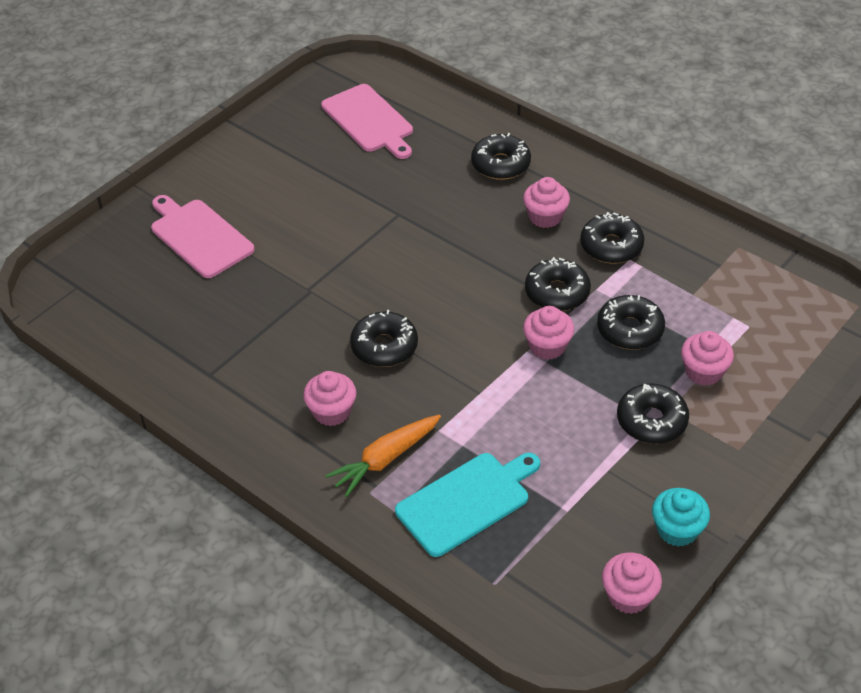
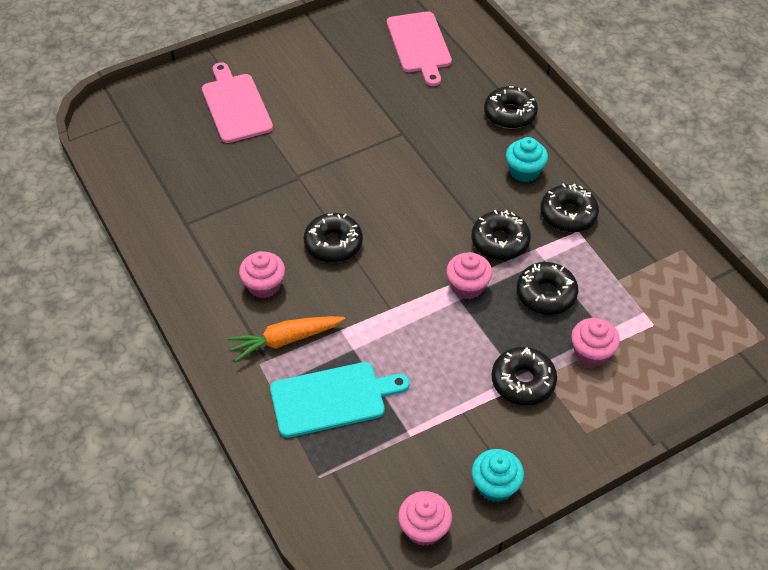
camera: 20 degrees right, 5 degrees up
(545, 217) = (524, 171): pink cupcake -> turquoise cupcake

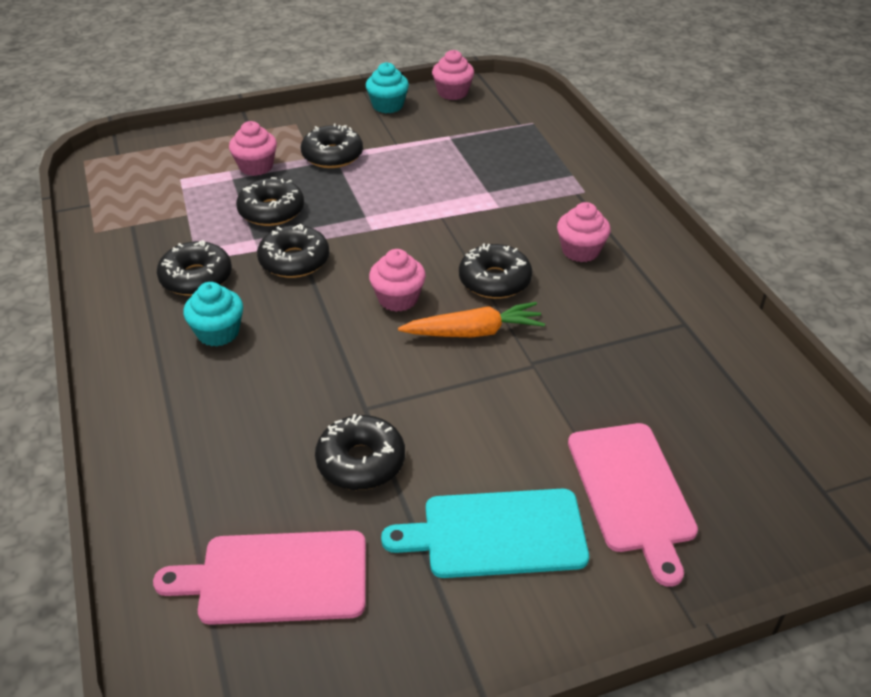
camera: 170 degrees left, 10 degrees down
(286, 340) = (557, 205): orange carrot -> orange carrot (473, 332)
(332, 399) = (514, 162): turquoise cutting board -> turquoise cutting board (496, 533)
(419, 45) = (275, 577): pink cutting board -> pink cutting board turned 90 degrees counterclockwise
(467, 286) = (351, 226): pink cupcake -> pink cupcake (398, 299)
(510, 114) = (188, 416): black donut -> black donut (361, 462)

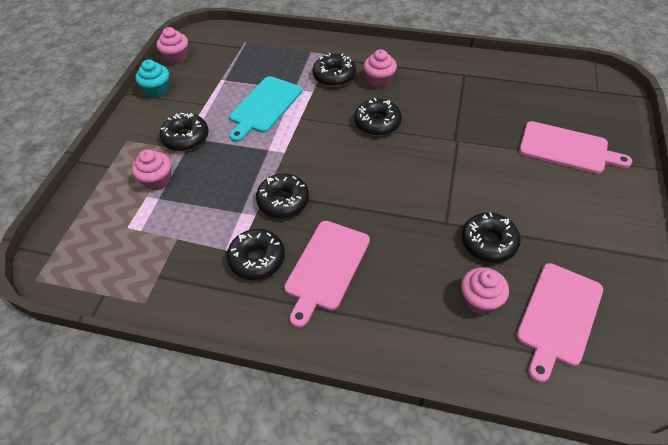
camera: 55 degrees left, 10 degrees up
(218, 332) = (326, 268): turquoise cupcake -> pink cutting board
(271, 211) = (218, 192): black donut -> black donut (334, 76)
(398, 299) = (361, 169): pink cupcake -> pink cupcake (480, 300)
(473, 332) = (414, 150): orange carrot -> none
(496, 533) = (570, 209): turquoise cutting board -> turquoise cutting board (264, 106)

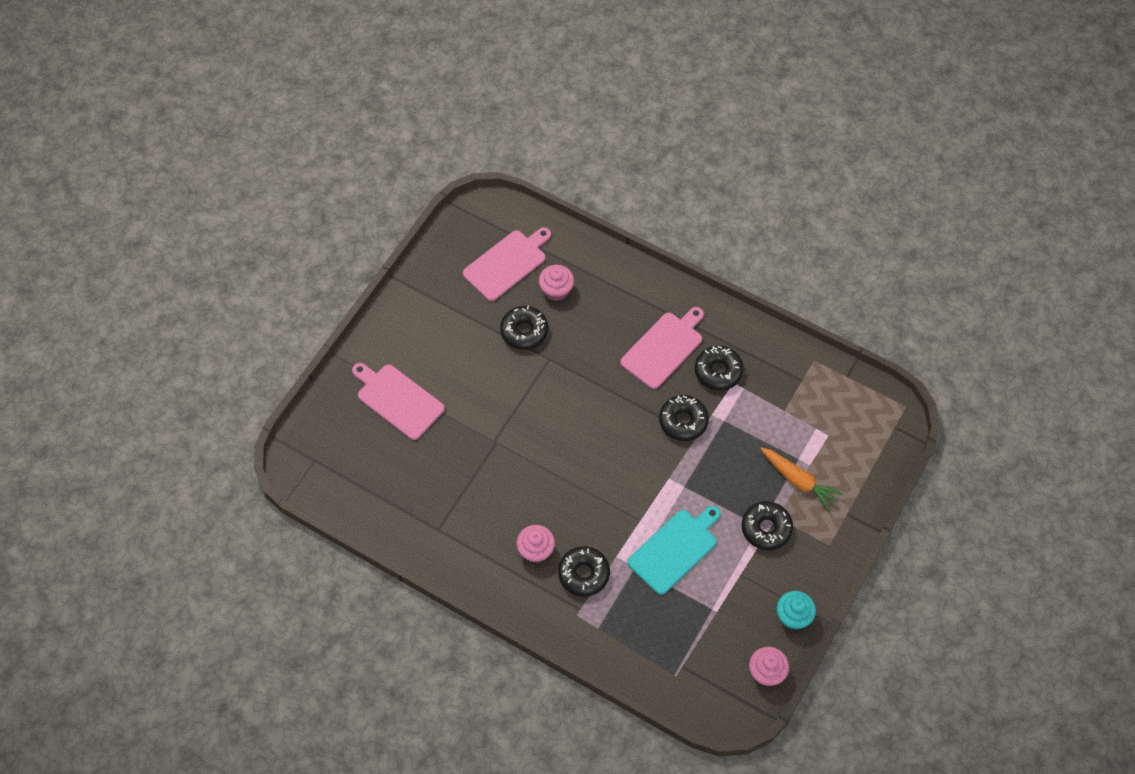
camera: 165 degrees left, 10 degrees up
(157, 180) = (798, 481): pink cupcake -> orange carrot
(377, 123) = (563, 487): black donut -> none

